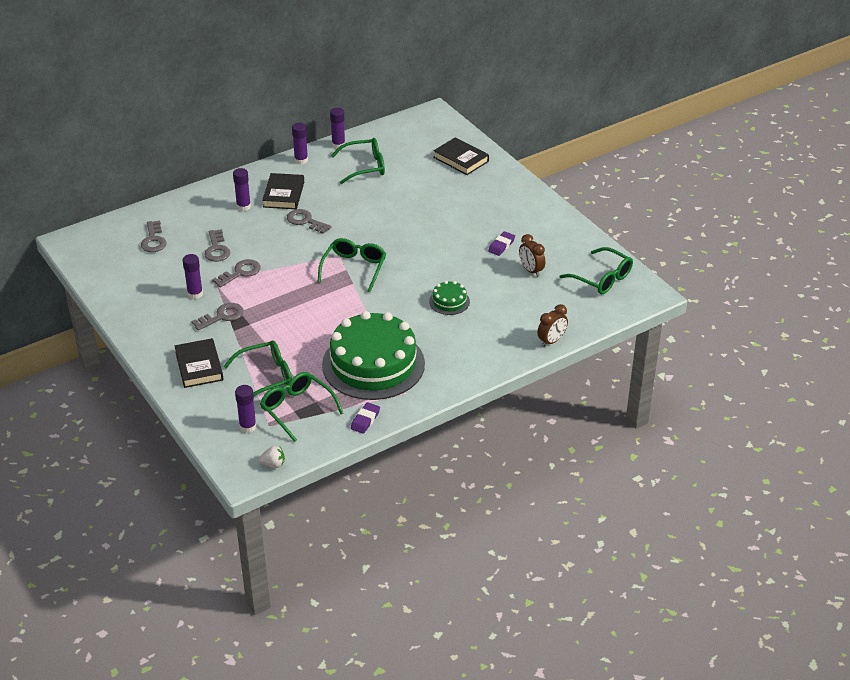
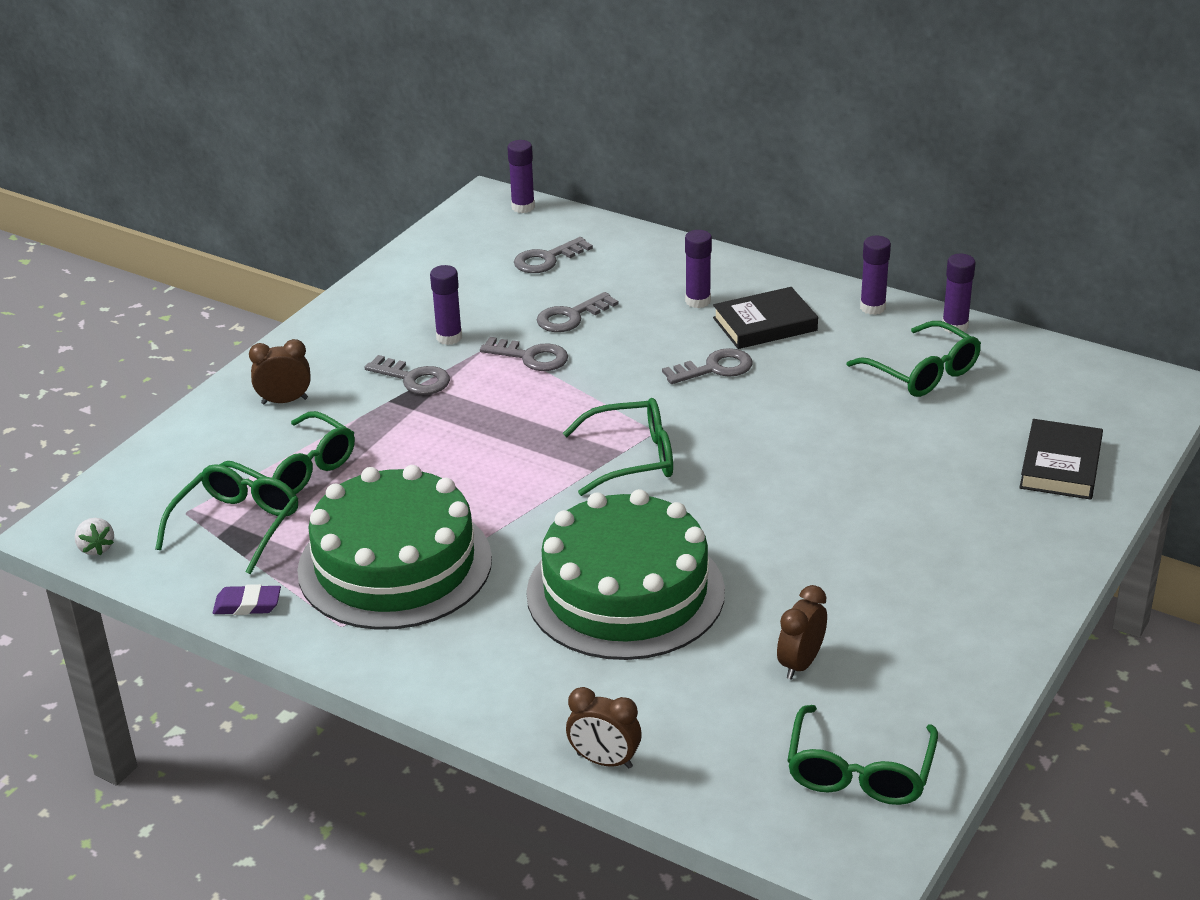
camera: 65 degrees right, 5 degrees down
(199, 366) = (284, 401): black book -> brown clock
(248, 427) = (171, 493): purple glue stick -> purple glue stick (523, 207)
(305, 221) = (715, 368): grey key -> grey key turned 60 degrees clockwise
(449, 301) = (625, 592): green cake -> green cake, size x2.39
(501, 246) = (844, 601): purple eraser -> none

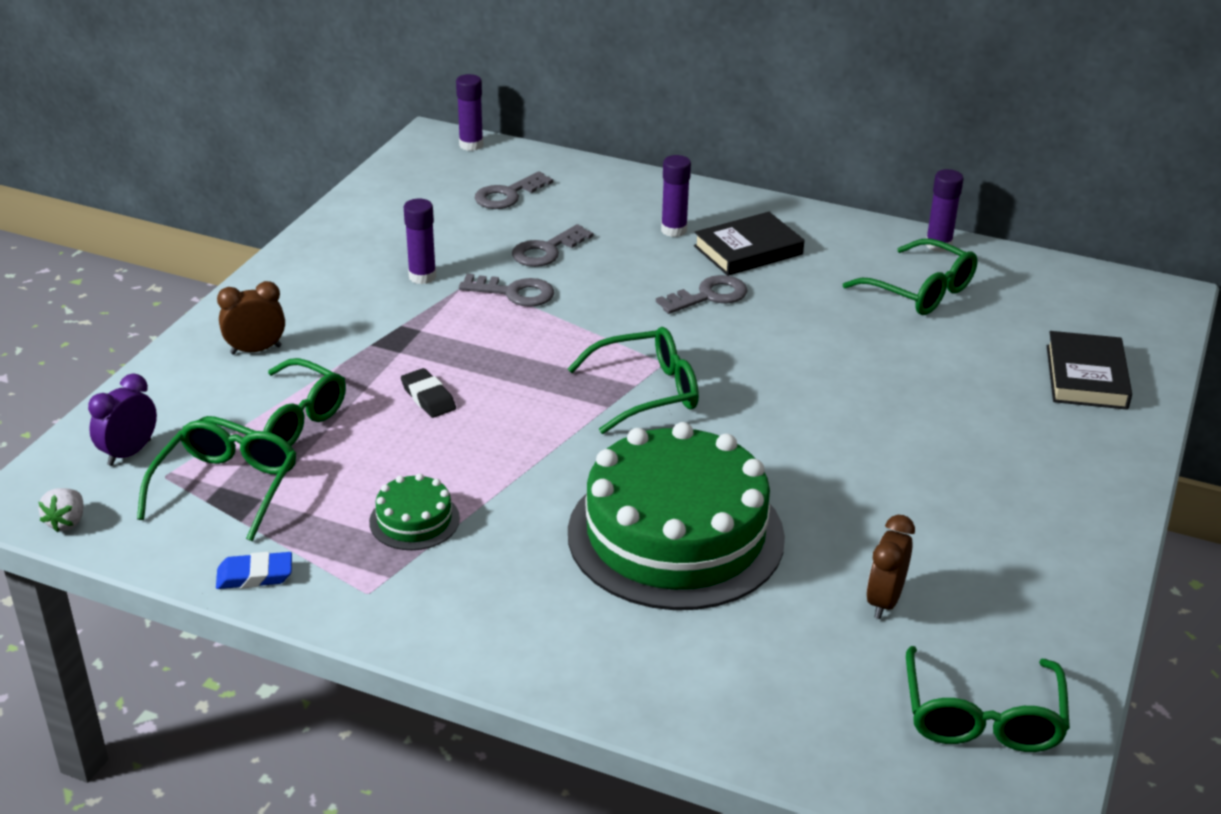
camera: 10 degrees left, 0 degrees up
(96, 548) = (67, 522): white strawberry -> white strawberry turned 45 degrees clockwise
(158, 490) = (129, 453): none -> purple clock
(247, 605) = (255, 576): purple eraser -> blue eraser
(395, 564) = (414, 520): green cake -> green cake, size x0.42
(414, 379) = (393, 320): grey key -> none
(430, 453) = (428, 397): none -> black eraser
(604, 761) = (700, 727): brown clock -> none
(872, 307) = (851, 230): purple glue stick -> none

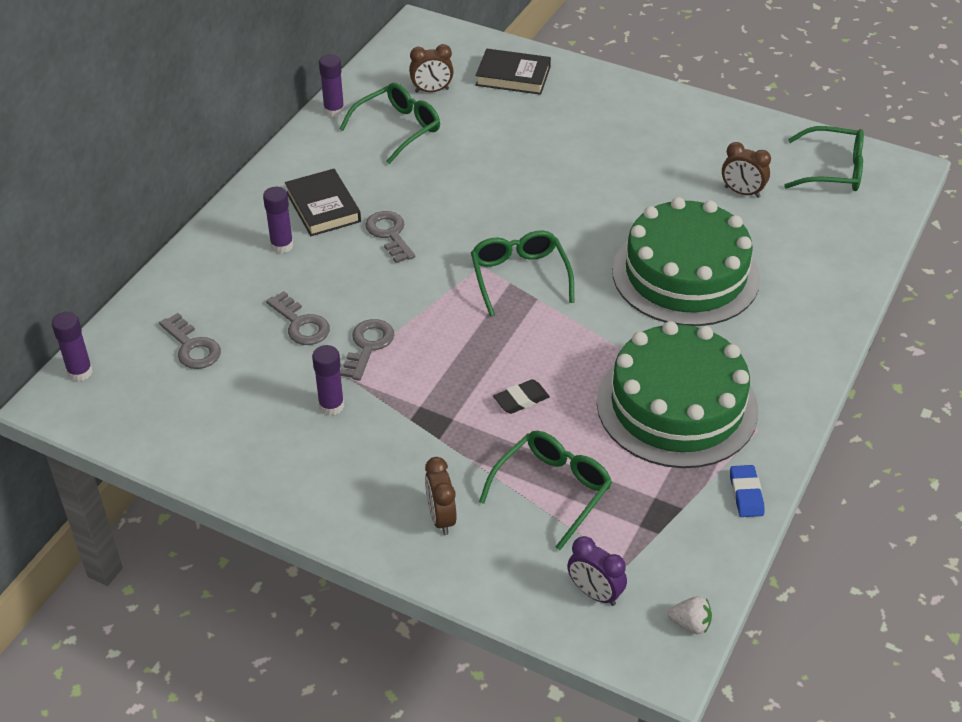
camera: 85 degrees left, 10 degrees up
(226, 488) = (642, 521): green glasses -> none
(414, 520) = (677, 406): green cake -> green cake, size x2.39
(1016, 312) = (432, 90): none -> brown clock

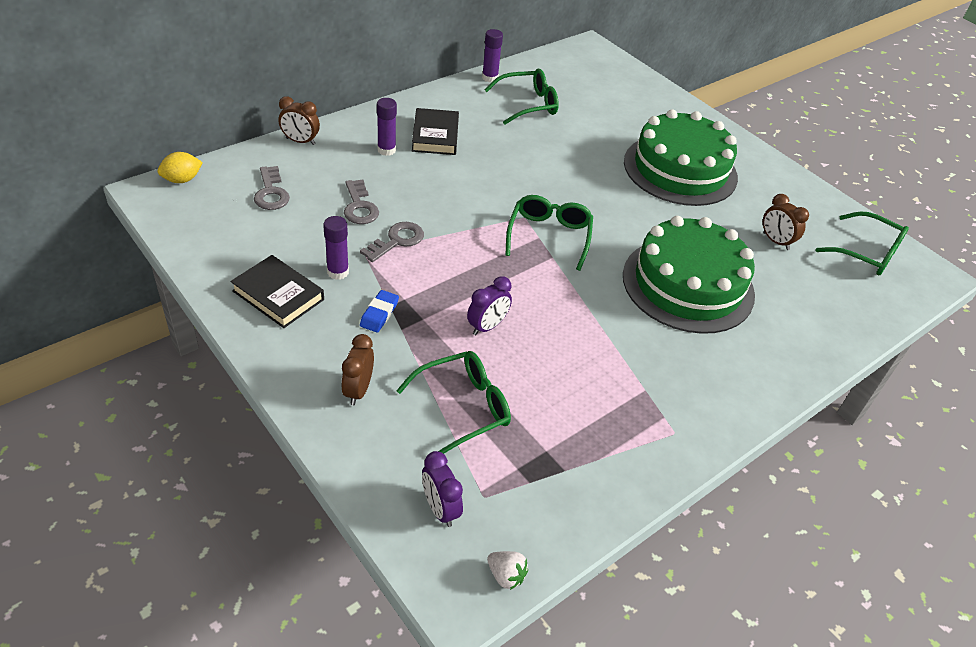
camera: 20 degrees right, 0 degrees up
(80, 372) = (182, 180): purple glue stick -> yellow lemon
(389, 234) = (470, 170): grey key -> none
(432, 90) = (571, 88): brown clock -> brown clock (300, 141)
(513, 76) = (639, 99): black book -> black book (278, 295)
(521, 400) = (487, 326): black eraser -> purple clock
(677, 406) = (614, 384): green cake -> green cake (680, 169)
(746, 494) = (629, 483): blue eraser -> blue eraser (379, 314)

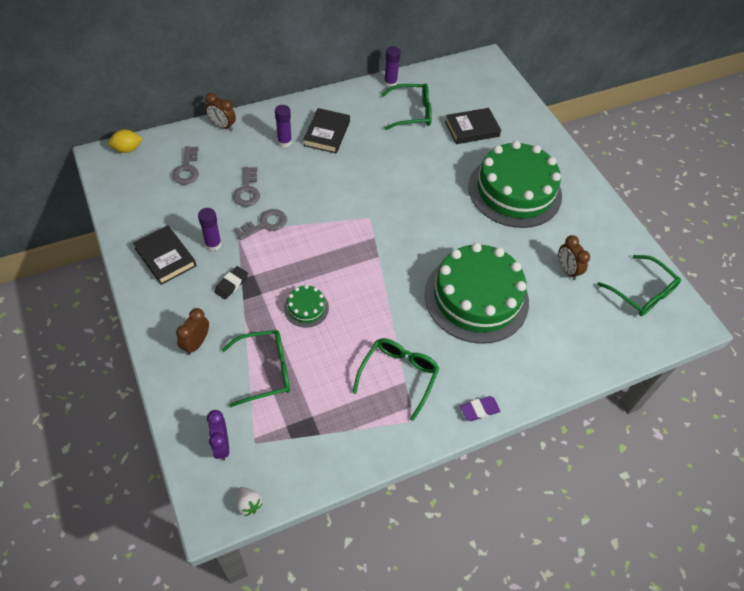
camera: 15 degrees right, 10 degrees up
(379, 314) = (231, 284): blue eraser -> black eraser
(487, 326) = (306, 308): purple clock -> green cake
(549, 237) = (382, 238): green glasses -> green glasses (398, 376)
(603, 113) = (472, 129): none -> black book
(748, 406) = (479, 410): none -> purple eraser

